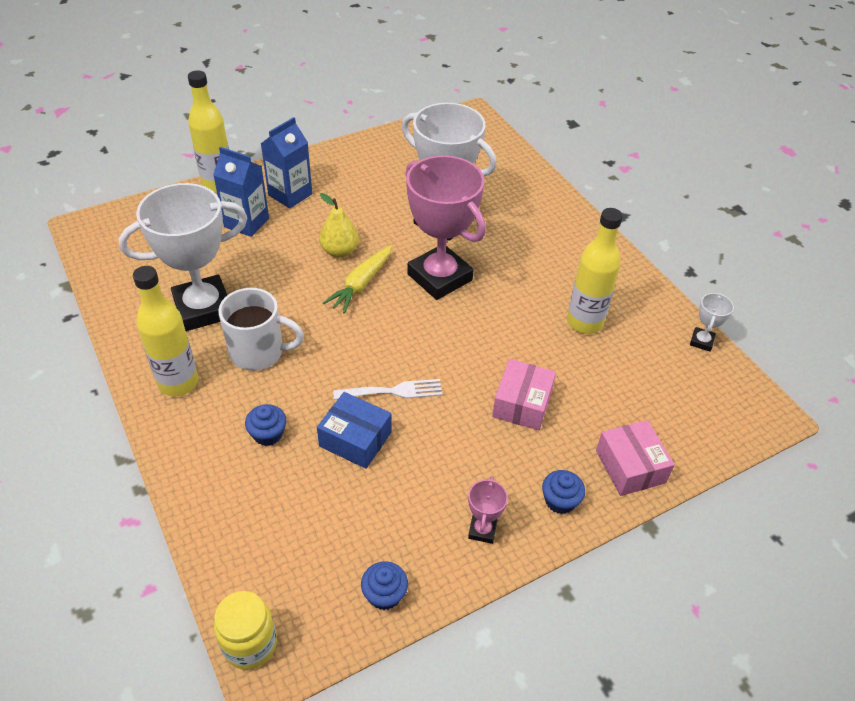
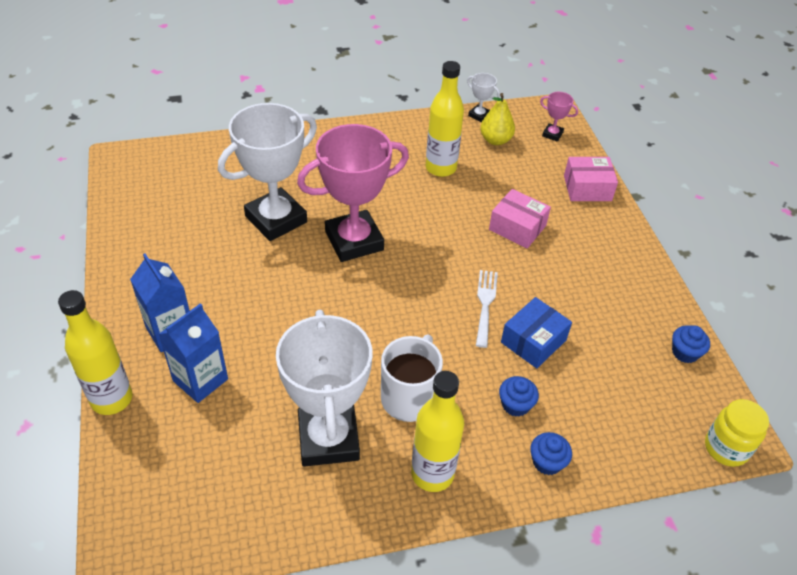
camera: 75 degrees left, 0 degrees up
(339, 251) = (285, 306): yellow pear -> yellow pear (495, 140)
(361, 284) = (342, 299): yellow carrot -> none
(482, 530) = (633, 282): pink trophy -> pink trophy (552, 134)
(560, 501) = (612, 233): blue cupcake -> blue cupcake (547, 462)

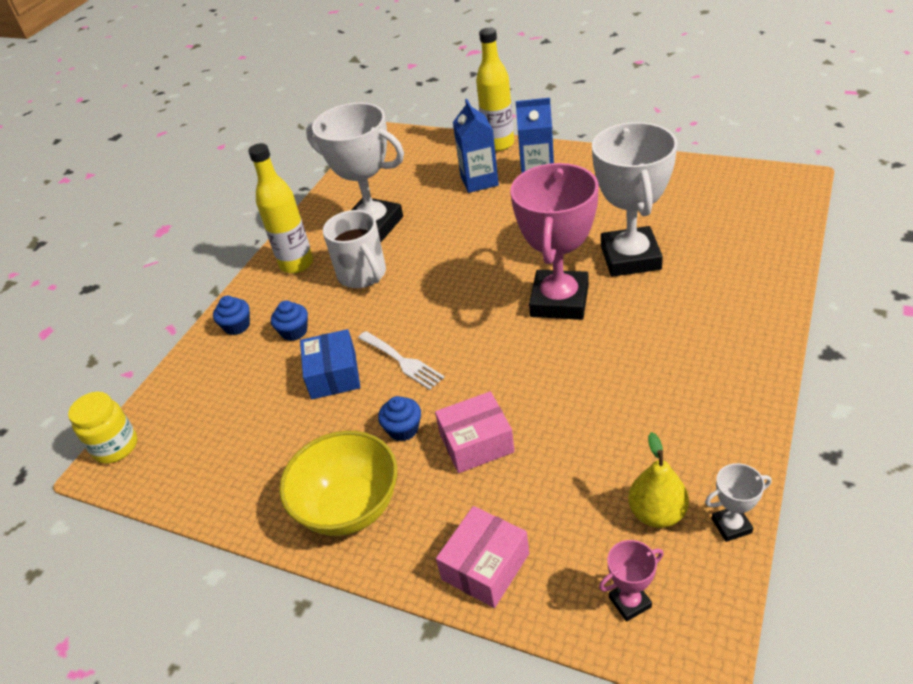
camera: 135 degrees right, 5 degrees down
(441, 168) = (631, 420): yellow bottle -> none
(616, 264) = (349, 507): none -> yellow bowl
(685, 352) = (206, 487): blue cupcake -> blue cupcake (403, 429)

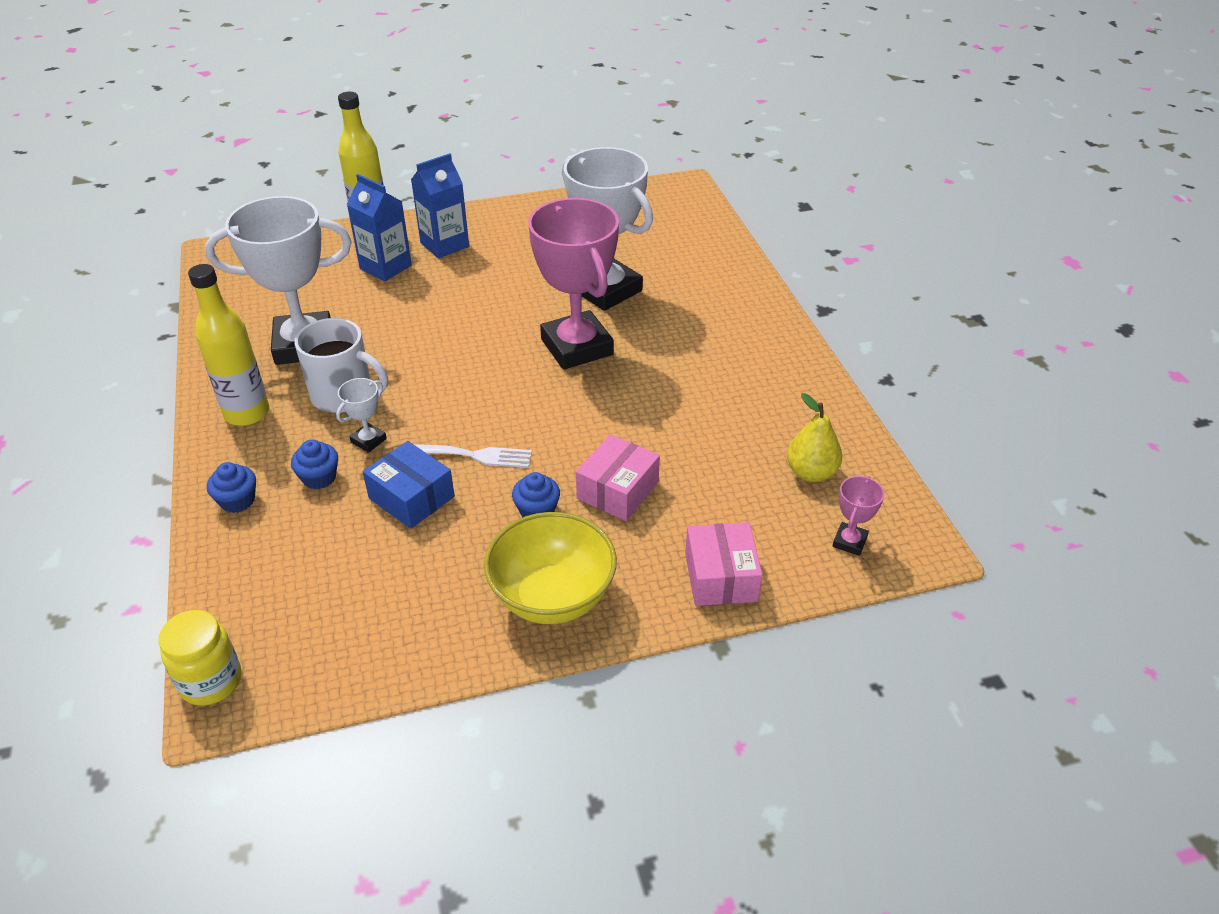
camera: 45 degrees left, 0 degrees up
(731, 526) = (868, 456): white trophy -> white trophy (368, 440)

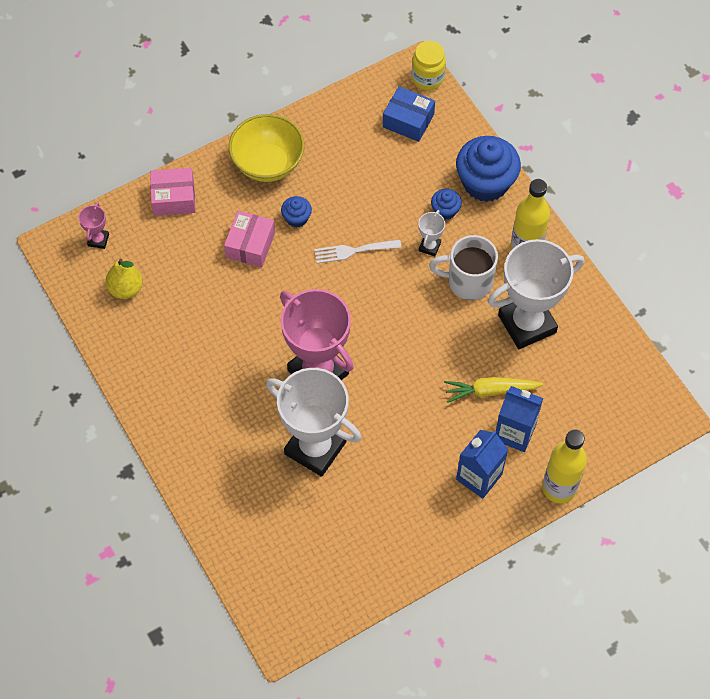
camera: 165 degrees right, 20 degrees up
(237, 500) = (485, 182): blue cupcake -> blue cupcake, size x2.12
(388, 300) = (490, 391): none -> yellow carrot
(411, 497) = (379, 209): blue box -> blue box (408, 121)
(720, 577) = (174, 198): pink box -> pink box turned 75 degrees counterclockwise

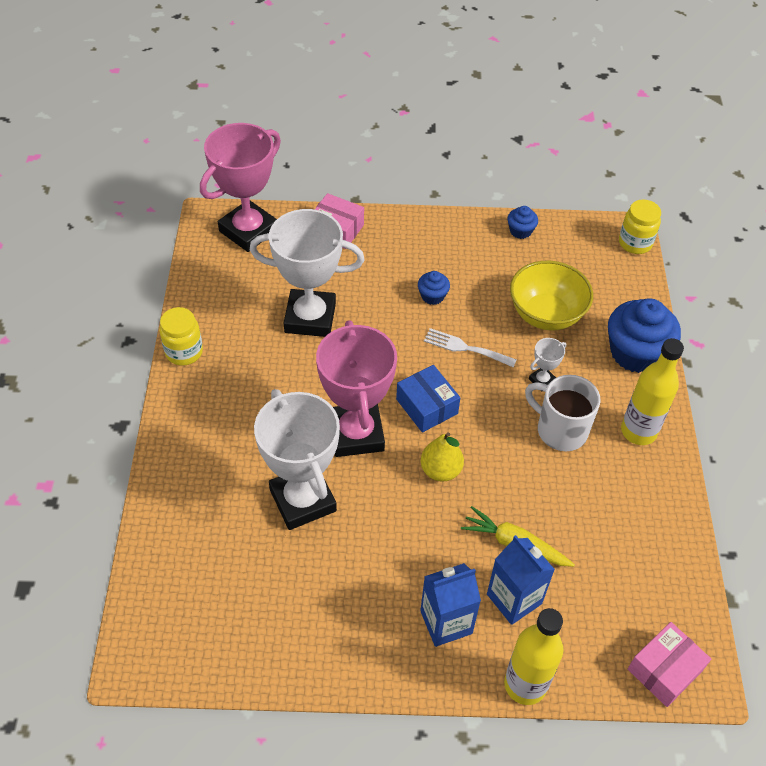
camera: 30 degrees right, 10 degrees down
(98, 240) = (248, 230): pink trophy -> pink trophy, size x2.41
(126, 289) = (240, 278): yellow pear -> yellow pear (440, 470)
(130, 381) = (184, 352): none -> yellow jar
(250, 245) = (374, 297): pink box -> pink box (664, 670)
(268, 163) = (438, 242): yellow bowl -> yellow bowl (546, 314)
(408, 121) = (593, 268): blue box -> blue box (427, 406)
(445, 210) = (579, 357): blue cupcake -> blue cupcake (520, 231)
(527, 324) = (596, 500): white trophy -> white trophy (310, 318)

